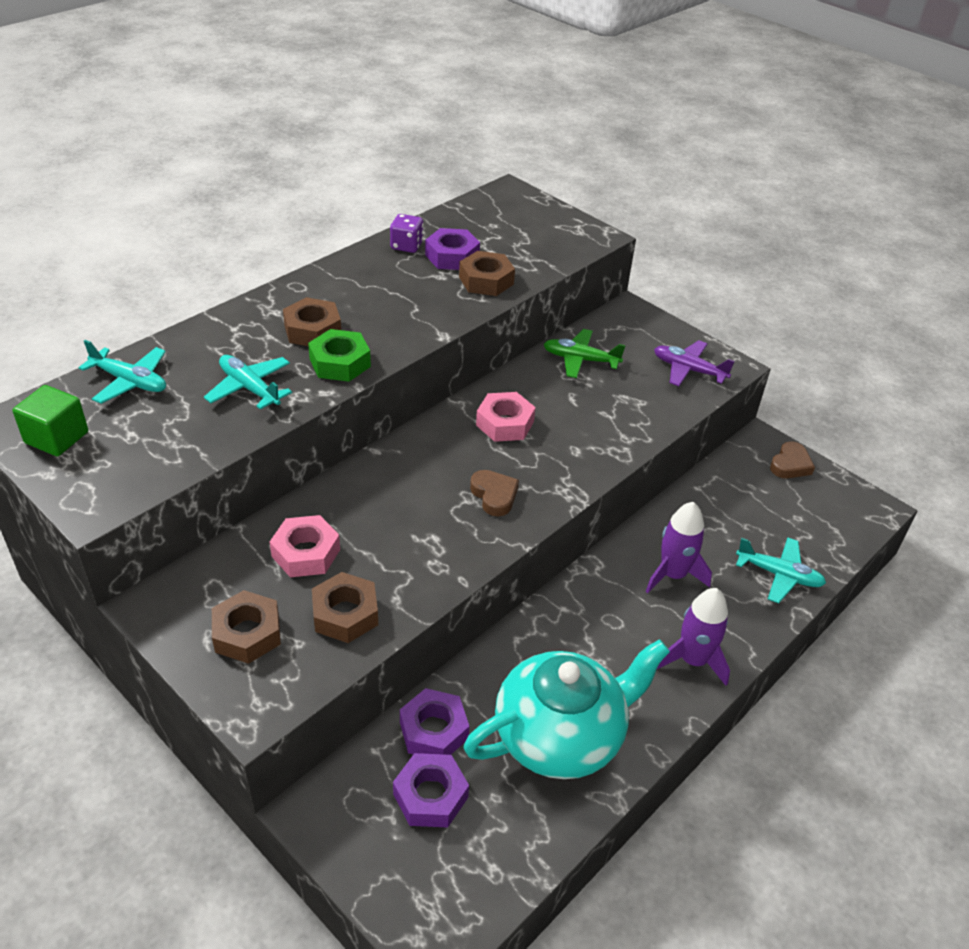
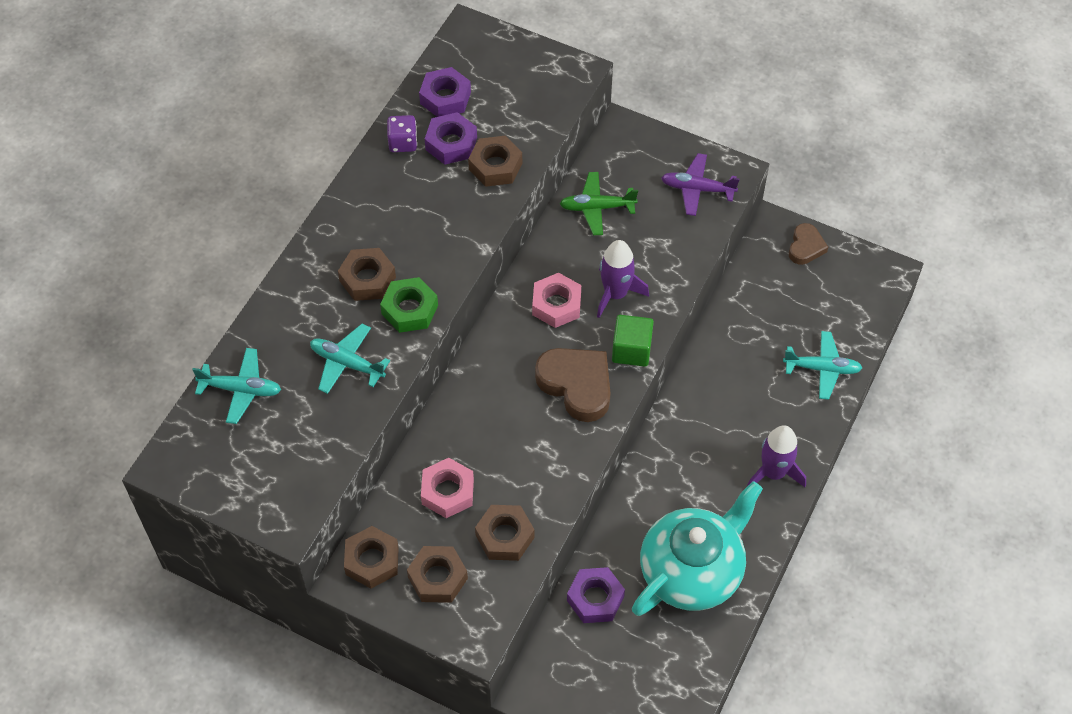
camera: 15 degrees left, 15 degrees up
(56, 437) = (216, 467): green cube -> green cube (631, 350)
(186, 595) = (372, 561): none -> brown nut
(430, 796) = (614, 650): purple nut -> purple nut (445, 98)
(494, 495) = (576, 385): brown heart -> brown heart, size x1.75
(672, 575) = (735, 397): purple rocket -> purple rocket (615, 294)

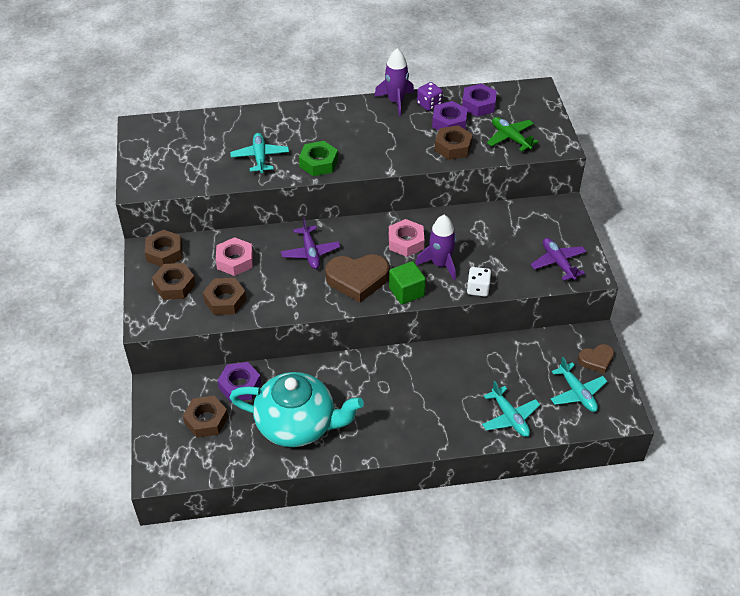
camera: 55 degrees right, 10 degrees down
(241, 390) = (207, 128): turquoise plane -> turquoise plane (577, 393)
(367, 279) = (323, 137): brown nut -> brown nut (206, 420)
(497, 407) = (310, 252): none -> purple plane
(576, 385) = (357, 279): brown heart -> brown heart turned 75 degrees clockwise
(597, 207) = (494, 224): green plane -> green plane (510, 138)
(678, 283) = (478, 289): none -> white dice
(774, 473) = (405, 431): purple rocket -> purple rocket (396, 101)

